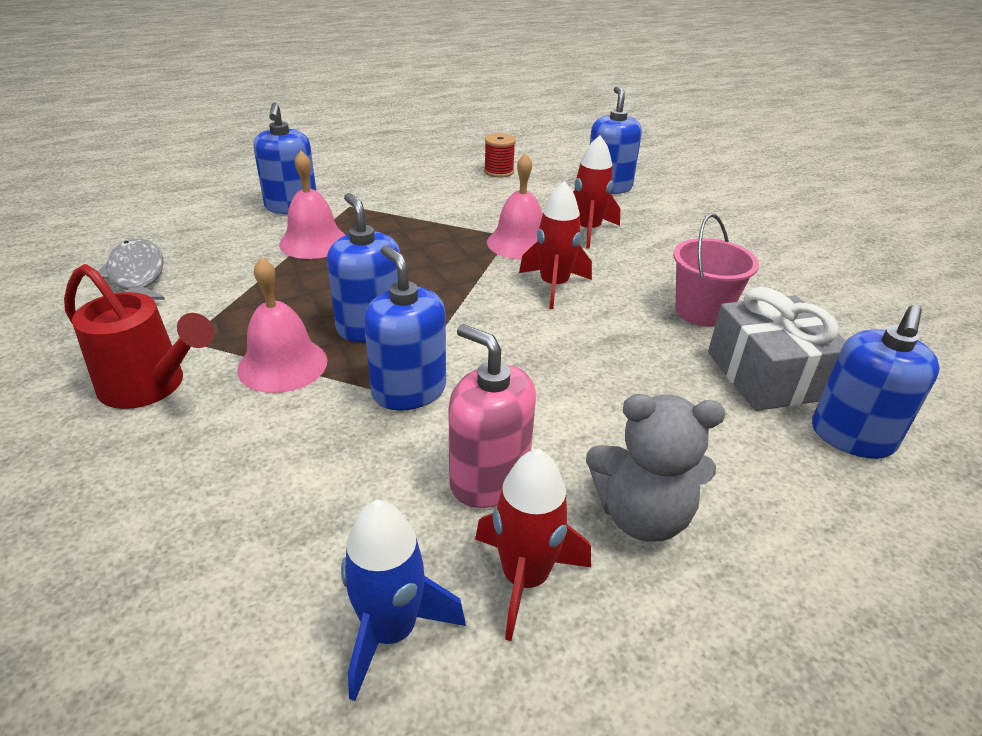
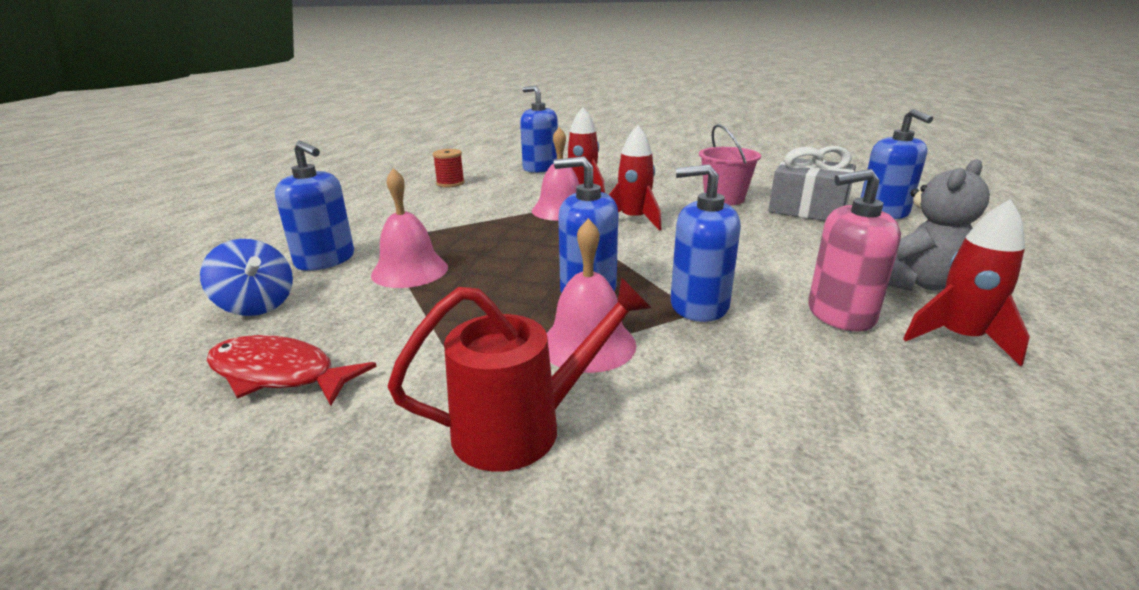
camera: 45 degrees left, 10 degrees down
(137, 275) = (279, 374): grey fish -> red fish
(205, 223) = (257, 305): none -> blue spinning top
(390, 631) = (995, 407): blue rocket -> none

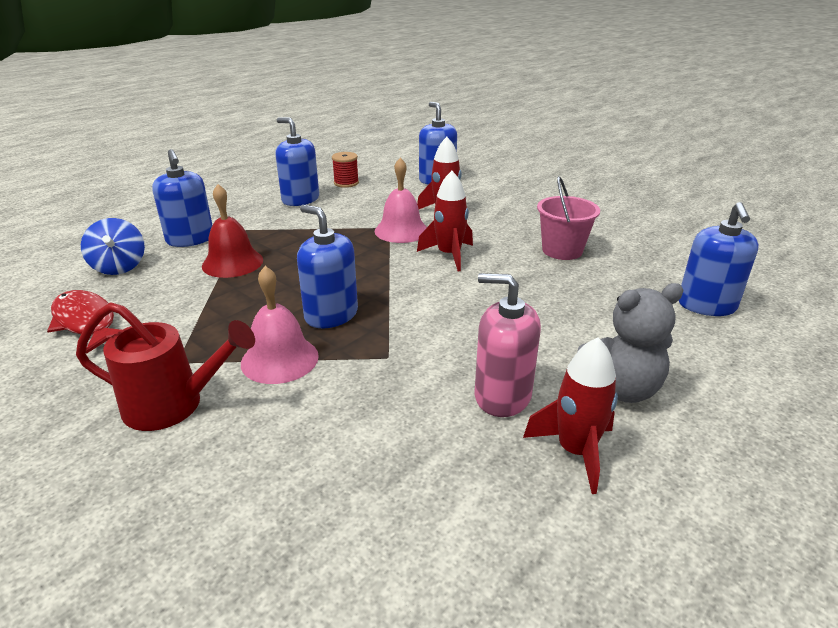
camera: 25 degrees right, 5 degrees up
(410, 270) = (232, 263): pink bell -> red bell
(699, 305) = (397, 352): blue soap dispenser -> blue soap dispenser (300, 199)
(808, 208) = (632, 281): grey gift -> none

